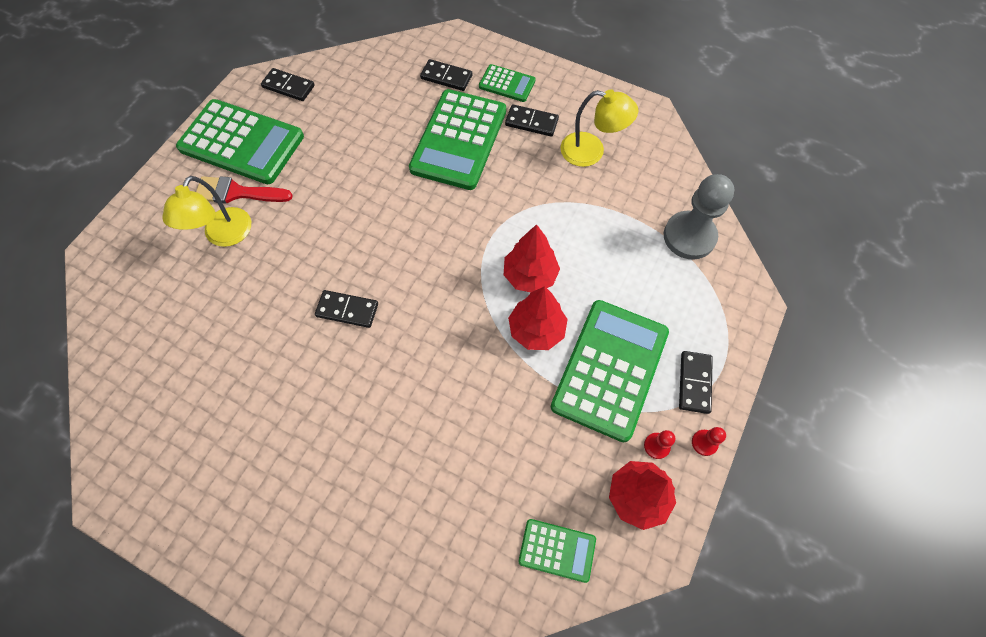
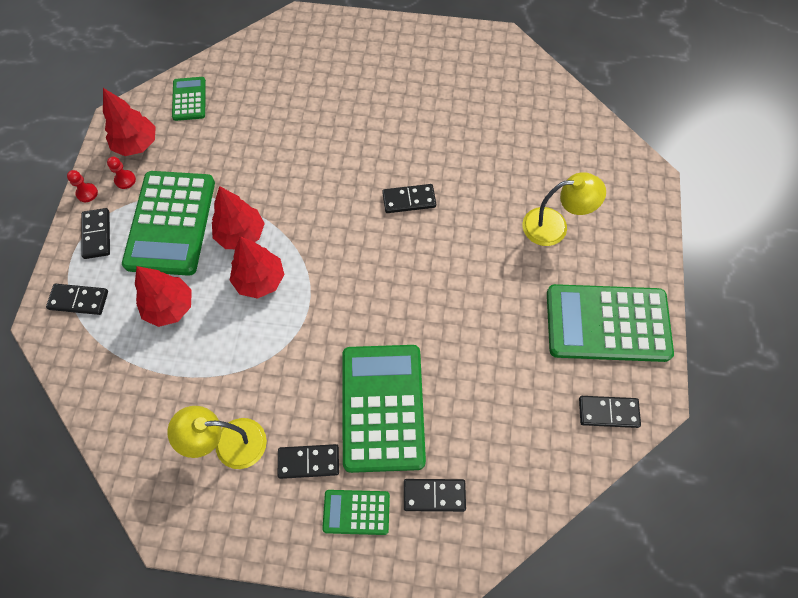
camera: 160 degrees right, 0 degrees up
(224, 236) = (554, 226): yellow lamp -> yellow lamp turned 90 degrees clockwise
(237, 192) = (572, 269): red brush -> none
(557, 550) = (189, 99): green calculator -> green calculator turned 90 degrees clockwise
(624, 277) = (169, 307): none -> red tree
(689, 236) = (108, 372): grey pawn -> none
(716, 313) = (79, 300): none -> black domino

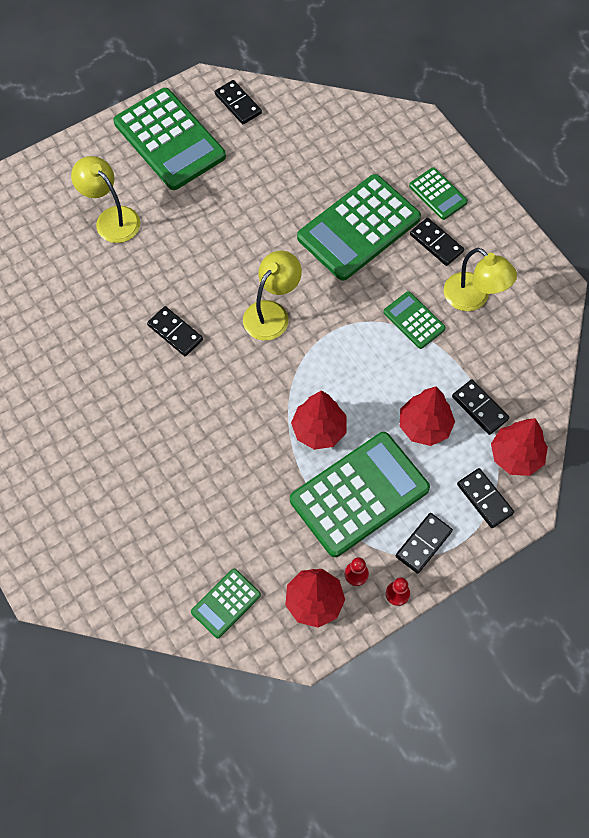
camera: 130 degrees left, 0 degrees up
(257, 376) = (414, 320): none -> green calculator
(260, 280) = (343, 382): red tree -> red tree (515, 456)
(364, 276) = (272, 313): none -> yellow lamp
(434, 495) = (385, 161): black domino -> black domino (480, 408)

